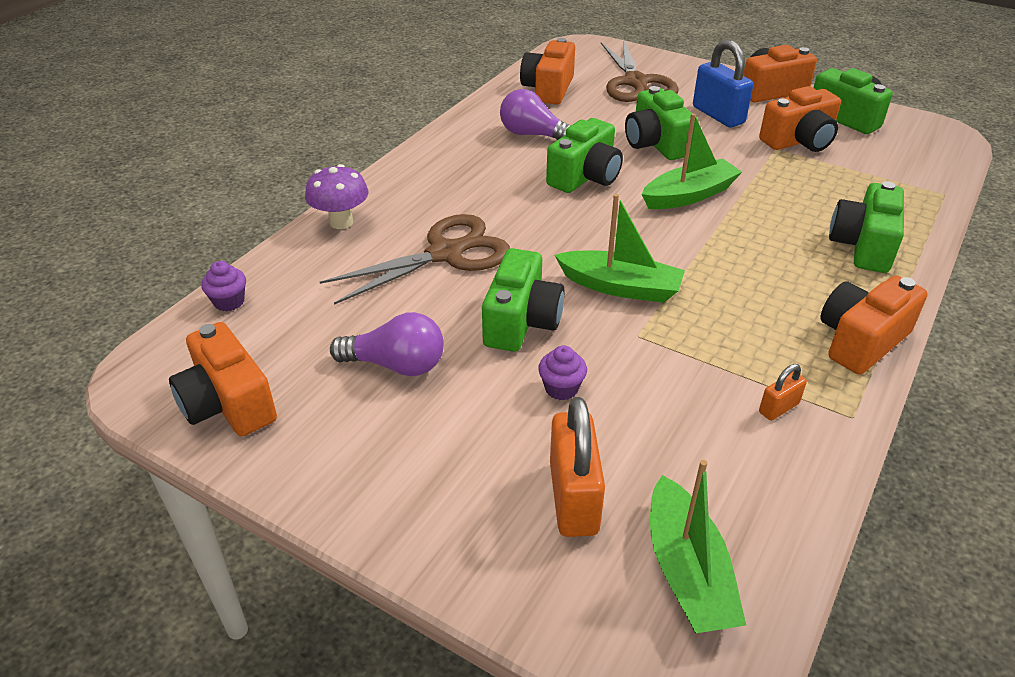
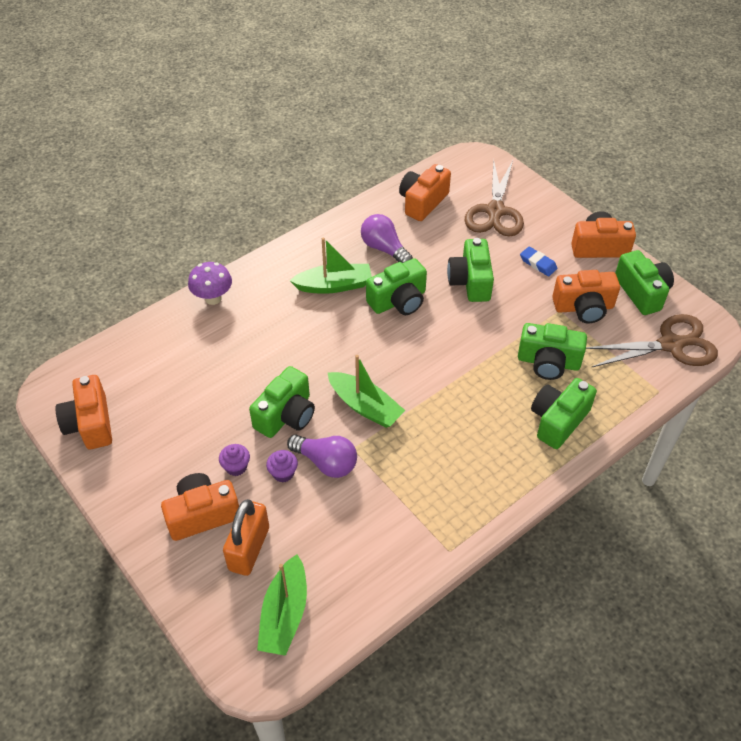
camera: 20 degrees right, 10 degrees up
(229, 302) = (118, 347): purple cupcake -> purple cupcake (236, 467)
(396, 365) = (195, 425): purple light bulb -> purple light bulb (326, 462)
(445, 254) = (266, 345): brown scissors -> brown scissors (670, 345)
(689, 195) = (463, 339): green boat -> green boat (334, 285)
(718, 115) = (538, 264): blue padlock -> blue eraser
(778, 408) = (407, 529): orange padlock -> none
(804, 195) = (548, 362): none -> green camera
(861, 341) = (496, 497): orange camera -> orange camera (202, 514)

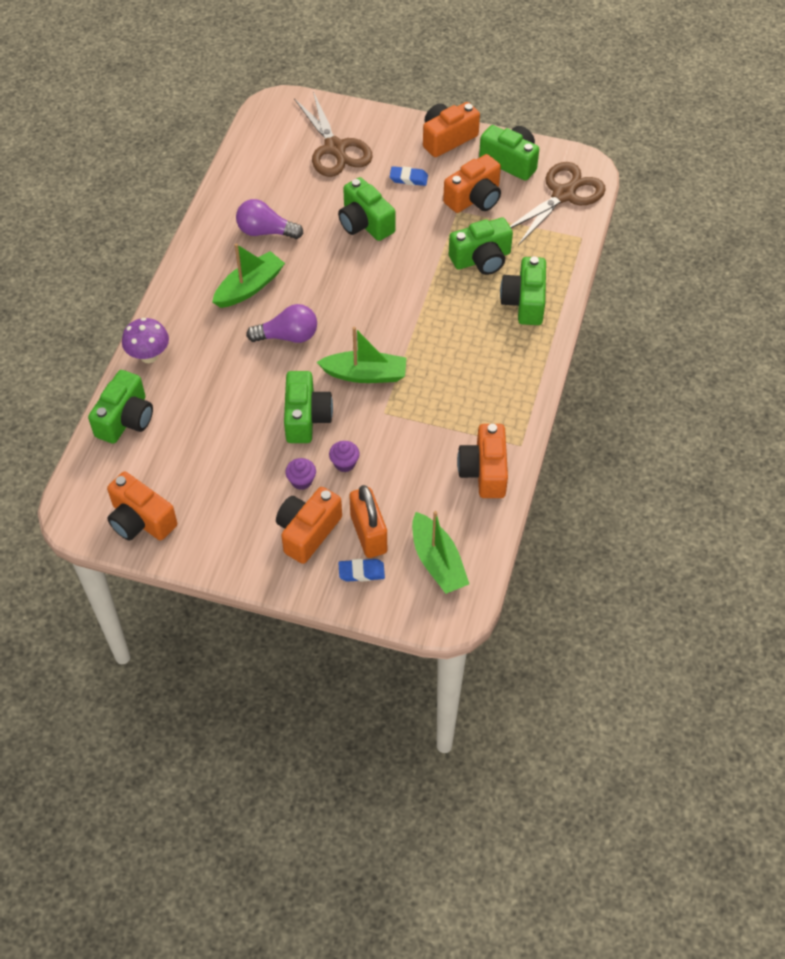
camera: 35 degrees left, 5 degrees up
(213, 580) = (361, 572): none -> blue eraser
(326, 462) = (372, 435): purple light bulb -> purple light bulb (288, 336)
(398, 301) = (318, 271): green camera -> green camera (125, 419)
(422, 202) = (263, 171): orange camera -> orange camera (484, 471)

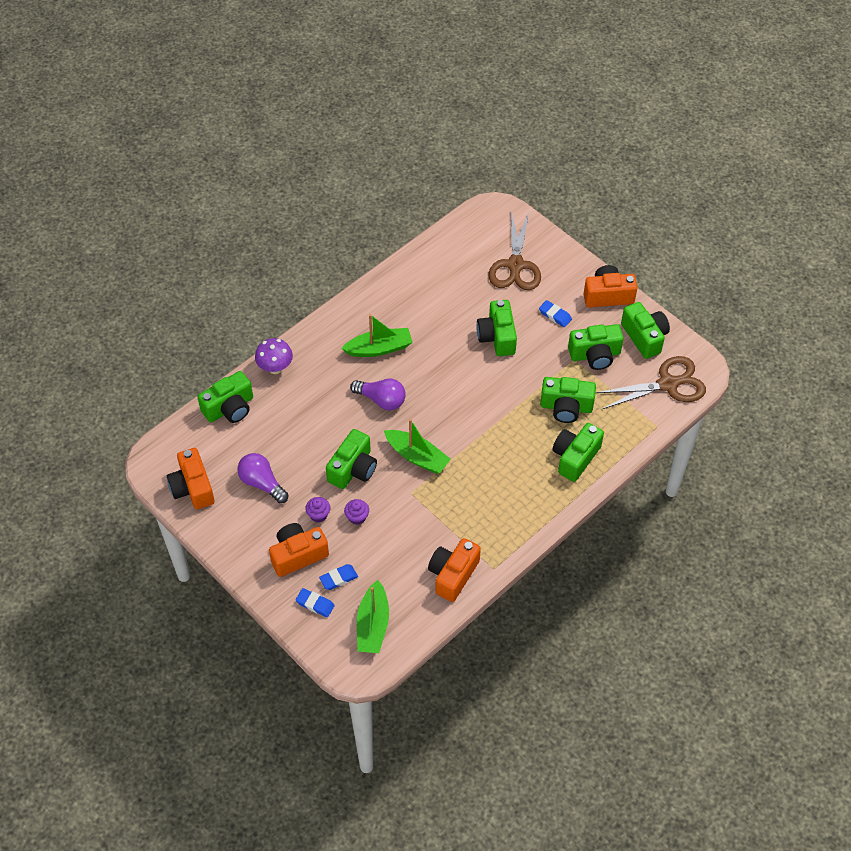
camera: 30 degrees right, 0 degrees up
(265, 231) = (419, 309): purple light bulb -> purple light bulb (262, 483)
(368, 534) = (338, 578): orange padlock -> blue eraser
(474, 198) = (595, 355): orange camera -> green camera

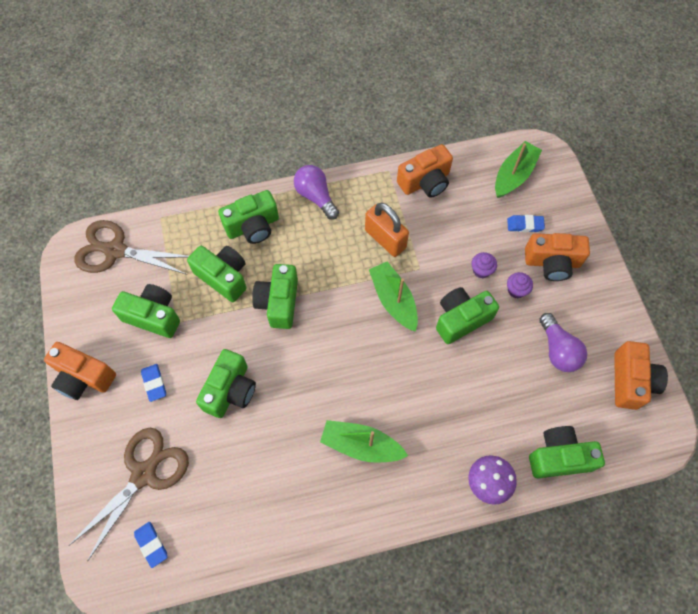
camera: 150 degrees left, 10 degrees up
(315, 604) = (555, 214): blue eraser -> blue eraser (151, 544)
(381, 400) = (393, 380): purple light bulb -> purple light bulb (316, 196)
(455, 503) = (385, 239): none -> orange padlock
(644, 337) = (92, 309): green camera -> green camera (278, 302)

